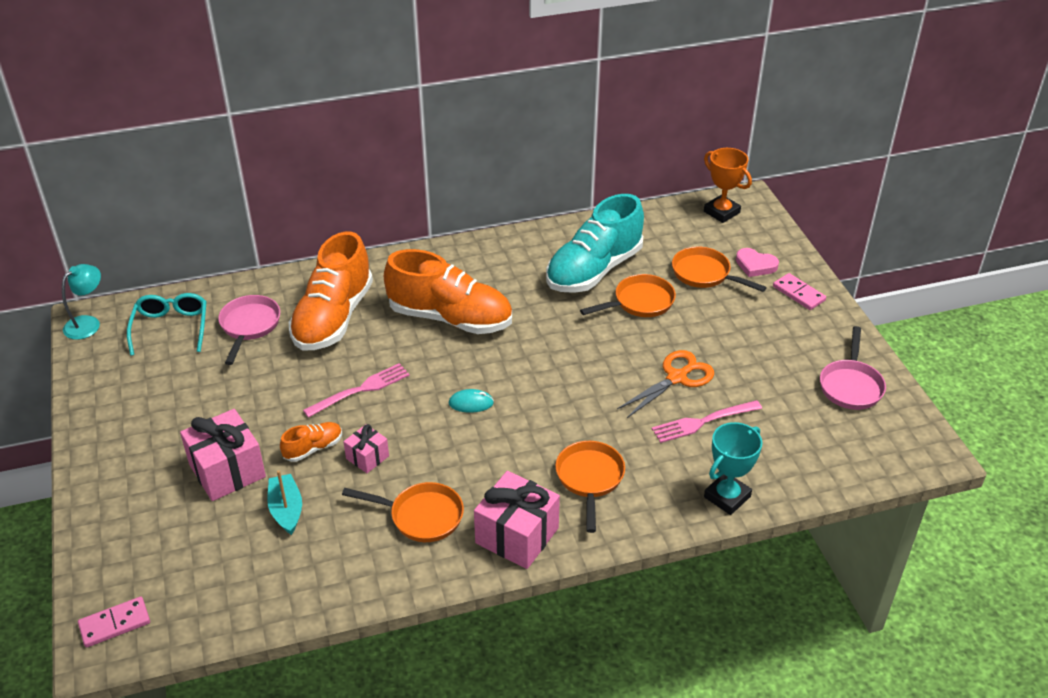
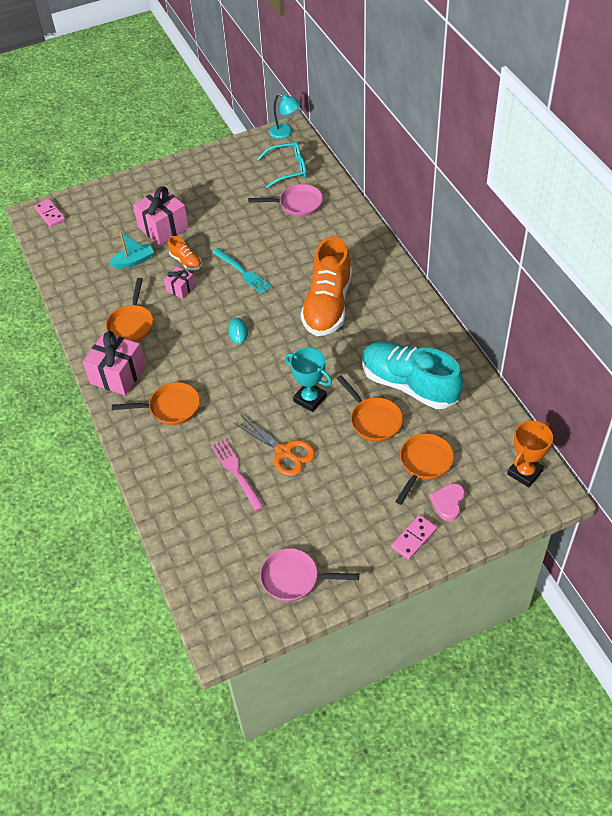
camera: 85 degrees right, 10 degrees up
(333, 318) = (315, 243): orange shoe -> none
(360, 390) = (243, 272): pink fork -> turquoise fork
(727, 497) = (159, 491): turquoise trophy -> turquoise trophy (310, 399)

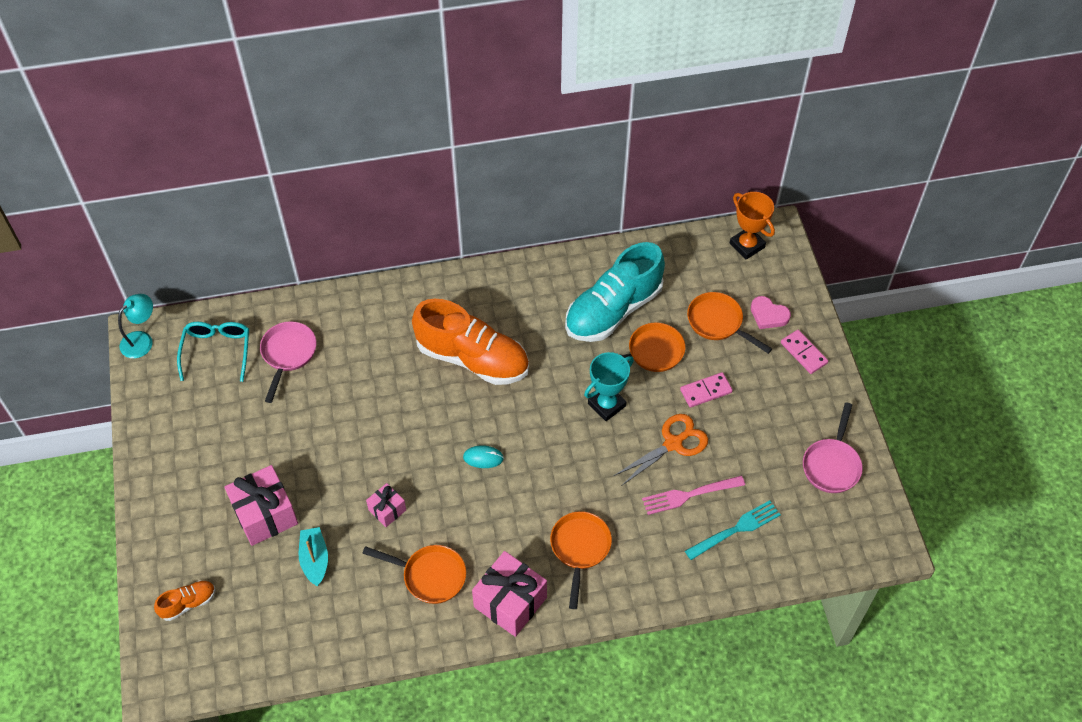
camera: 80 degrees left, 5 degrees up
(50, 214) = (171, 661): pink domino -> pink domino (706, 391)
(186, 261) = (340, 496): orange shoe -> orange shoe (188, 603)
(243, 272) = (385, 435): turquoise fork -> turquoise fork (735, 529)

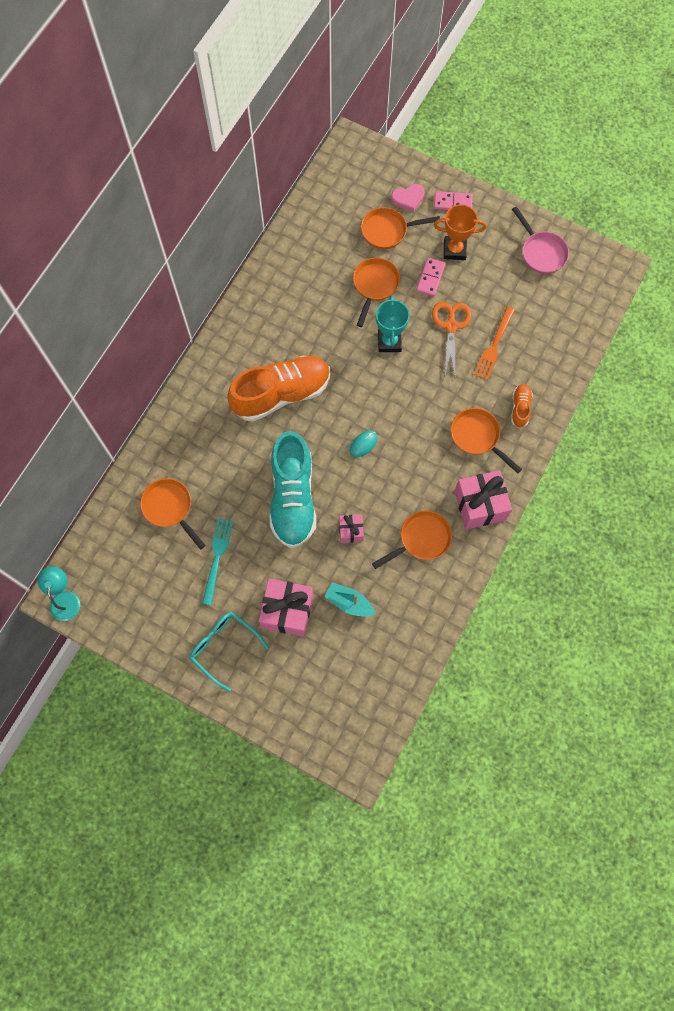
camera: 50 degrees left, 15 degrees up
(188, 603) = (313, 707): orange shoe -> orange shoe (520, 408)
(217, 351) = (122, 553): turquoise glasses -> turquoise glasses (223, 647)
(288, 354) = (170, 508): pink pan -> orange pan
(613, 310) = (322, 282): turquoise shoe -> turquoise shoe (293, 498)
(689, 495) = (494, 346): pink fork -> orange fork
(735, 529) = (539, 339): turquoise fork -> turquoise fork (217, 557)
(747, 245) = (346, 167): orange trophy -> orange trophy (454, 250)

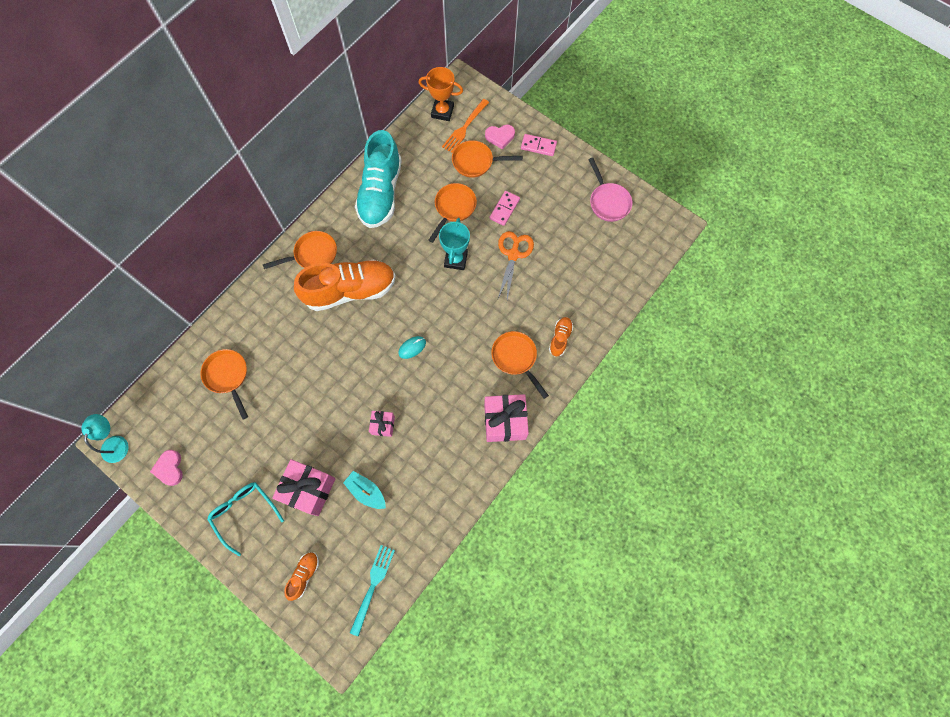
camera: 10 degrees right, 0 degrees up
(131, 615) = (169, 468): none -> pink heart
(217, 557) = (258, 428): turquoise fork -> turquoise fork (373, 586)
(293, 498) = (338, 386): turquoise shoe -> turquoise shoe (381, 193)
(303, 698) = (304, 575): none -> orange shoe
(421, 539) = (444, 444): orange pan -> orange pan (312, 254)
(454, 250) = (531, 187): orange trophy -> orange trophy (442, 112)
(494, 346) = (548, 278): orange fork -> orange fork (465, 127)

